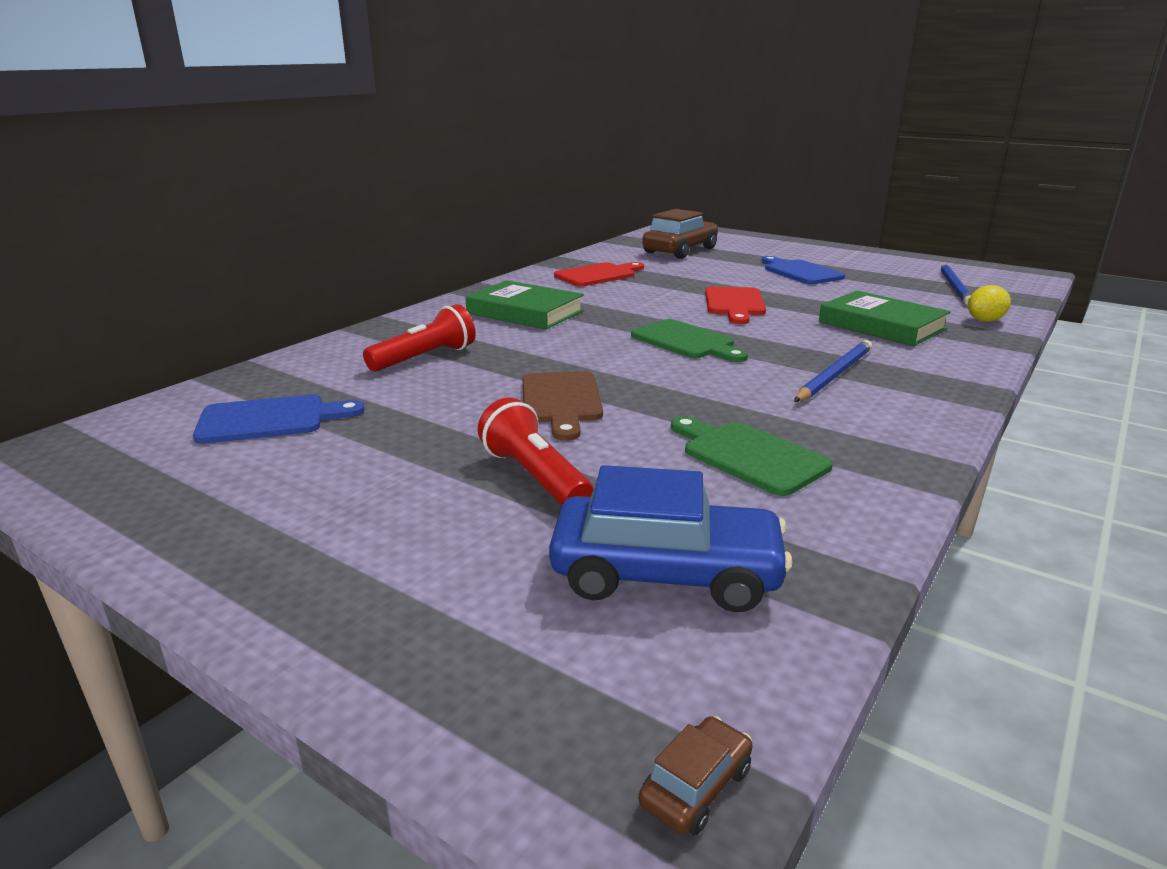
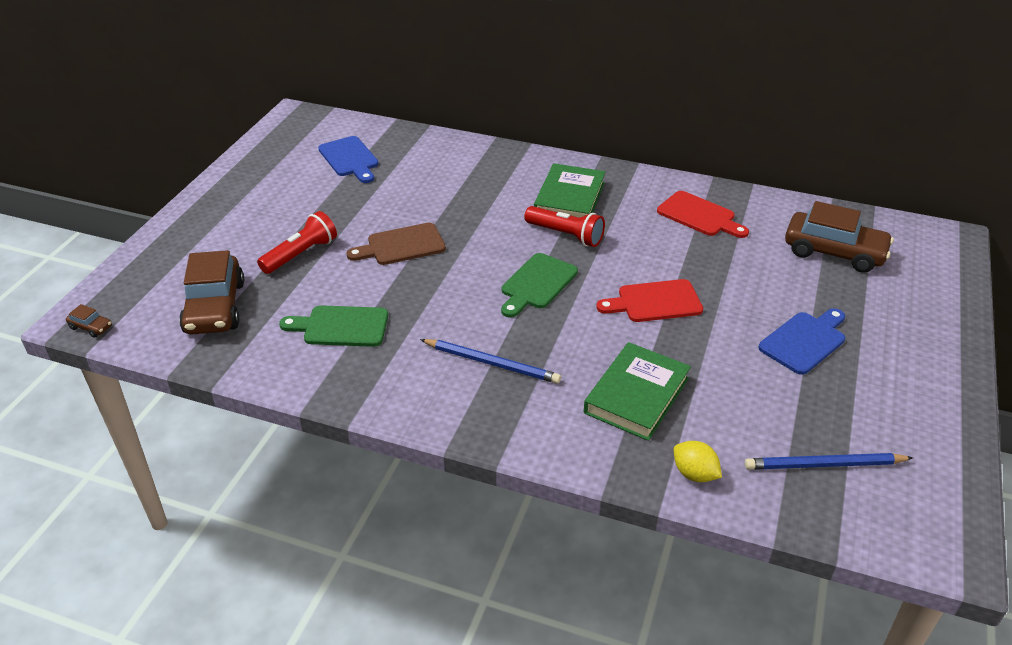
camera: 75 degrees right, 15 degrees up
(425, 358) = (455, 181): red flashlight -> red flashlight (565, 235)
(666, 573) = (215, 307): blue car -> brown car
(749, 456) = (341, 326): green cutting board -> green cutting board turned 120 degrees counterclockwise

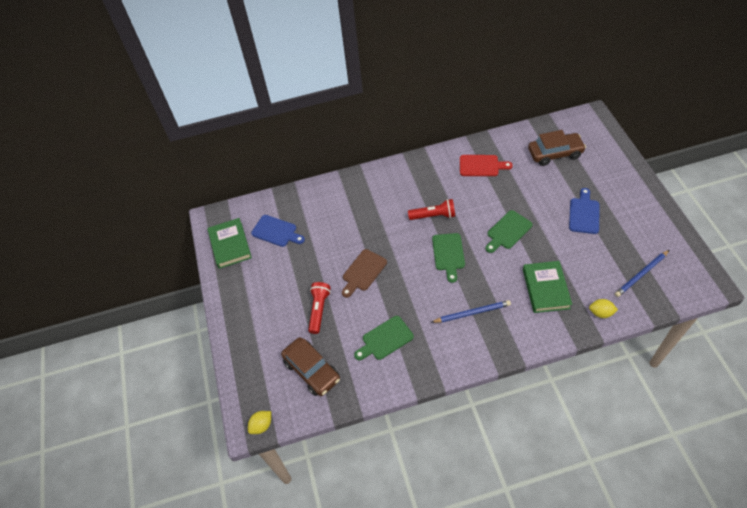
camera: 30 degrees left, 15 degrees up
(91, 327) = (261, 425): brown car -> yellow lemon
(569, 199) = (414, 191): green book -> green book (230, 245)
(655, 302) = (507, 231): red cutting board -> green cutting board

